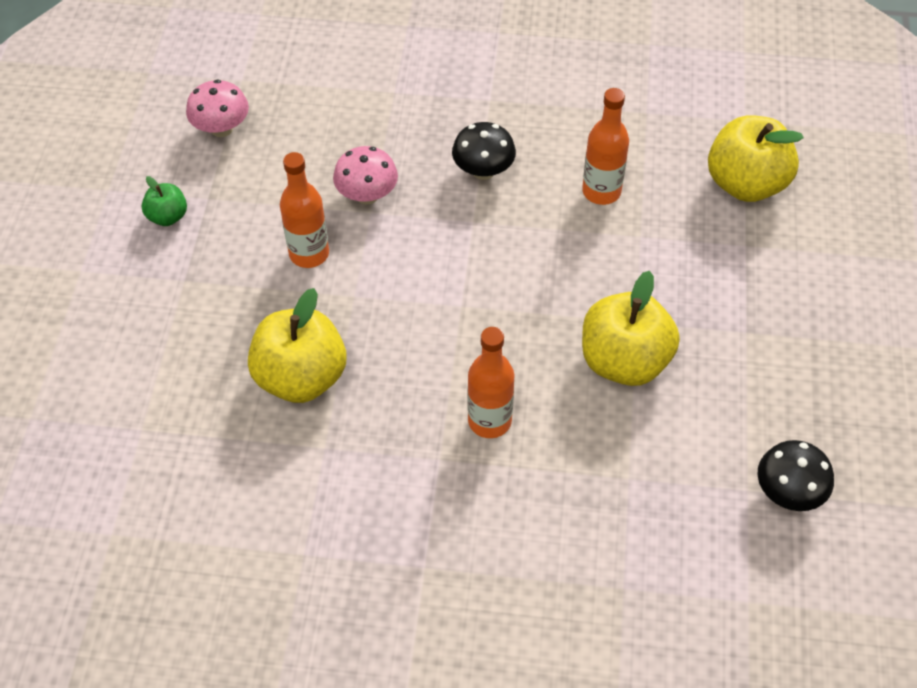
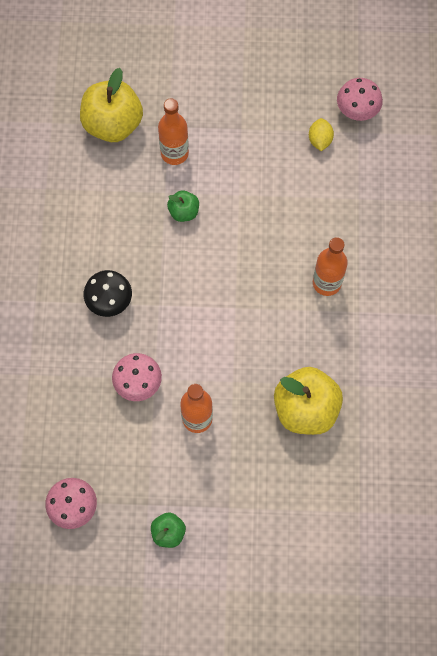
camera: 95 degrees left, 15 degrees up
(601, 191) = (125, 218): orange bottle -> orange bottle (174, 153)
(610, 255) = (184, 212): none -> green apple
(624, 361) = (271, 202): yellow apple -> none
(731, 434) = (320, 140): none -> yellow lemon
(788, 492) = (357, 110): black mushroom -> pink mushroom

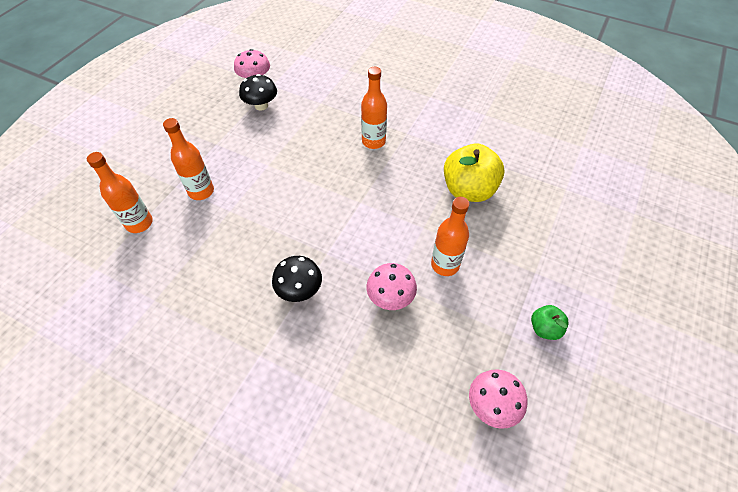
camera: 65 degrees left, 15 degrees down
(113, 124) = (139, 223): yellow apple -> orange bottle
(184, 212) = (256, 204): green apple -> none
(320, 140) = (261, 106): yellow lemon -> black mushroom

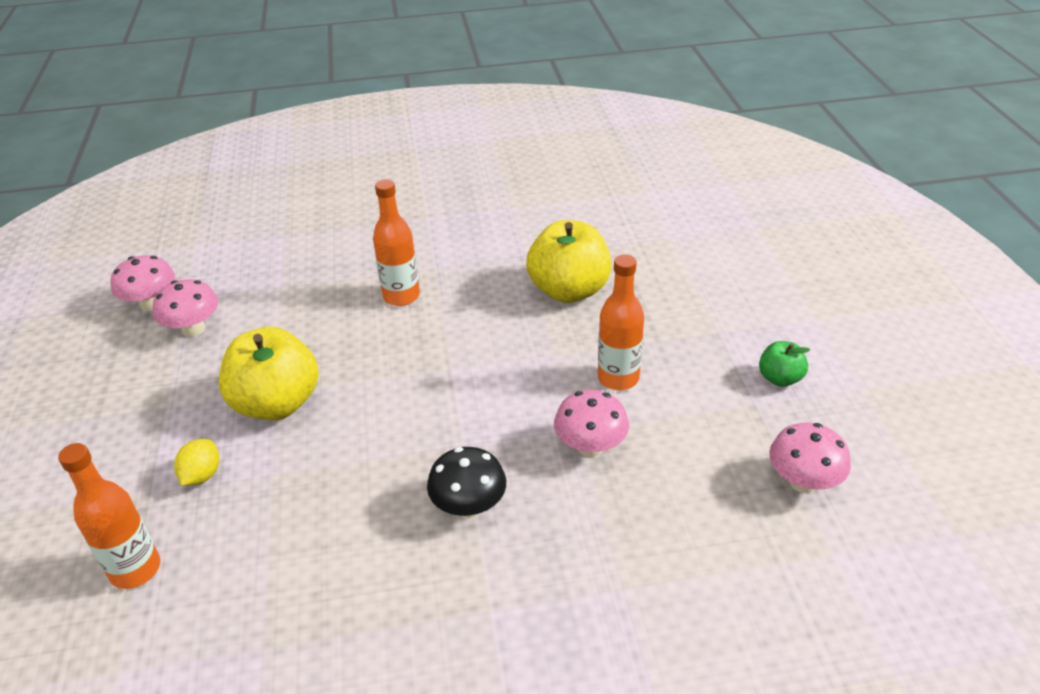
camera: 35 degrees left, 15 degrees down
(201, 191) = (202, 475): orange bottle -> yellow lemon
(261, 106) = (193, 329): black mushroom -> pink mushroom
(263, 171) = (277, 403): none -> yellow apple

